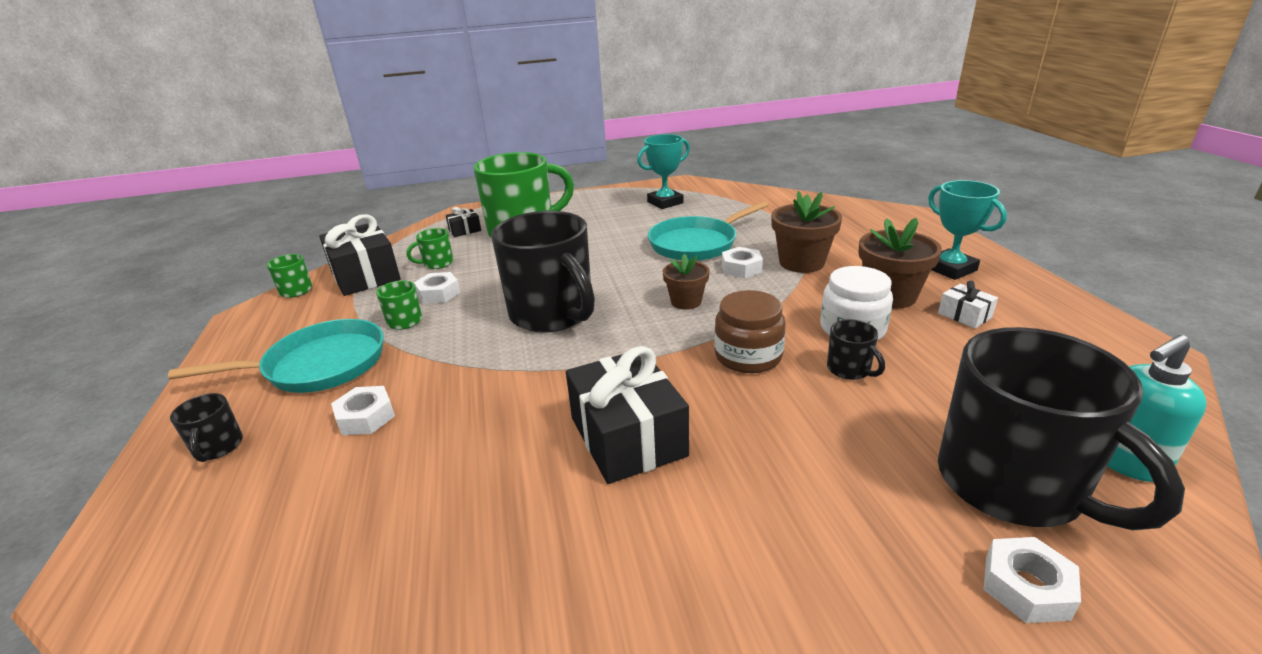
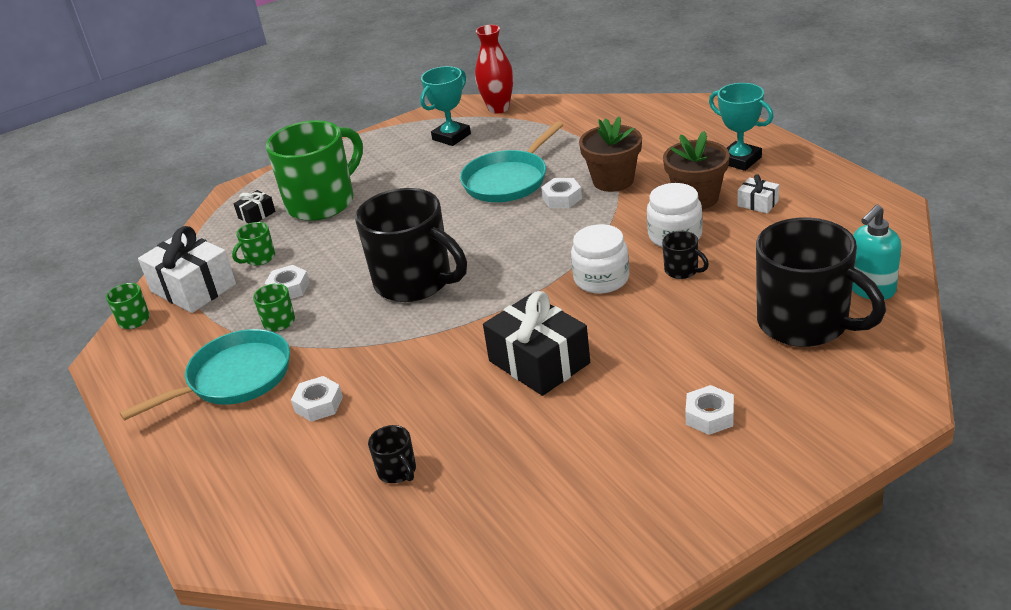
camera: 15 degrees left, 5 degrees up
(218, 447) = (213, 458): black mug -> black mug (397, 471)
(365, 275) = (193, 288): black gift -> white gift
(686, 301) = (528, 243): brown flower pot -> none
(718, 189) = (498, 108): none -> red vase
(748, 356) = (601, 279): brown jar -> white jar
(1026, 587) = (818, 379): white nut -> white nut (709, 416)

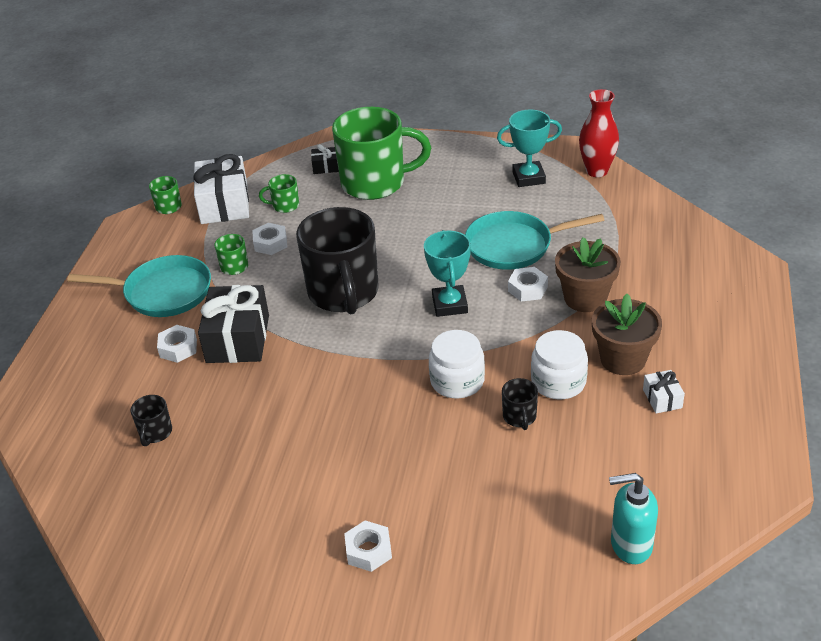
camera: 40 degrees right, 5 degrees up
(539, 362) = (329, 418): black gift -> black gift (238, 339)
(740, 160) = (709, 347): turquoise trophy -> turquoise trophy (449, 305)
(805, 323) = (538, 533): black mug -> none

